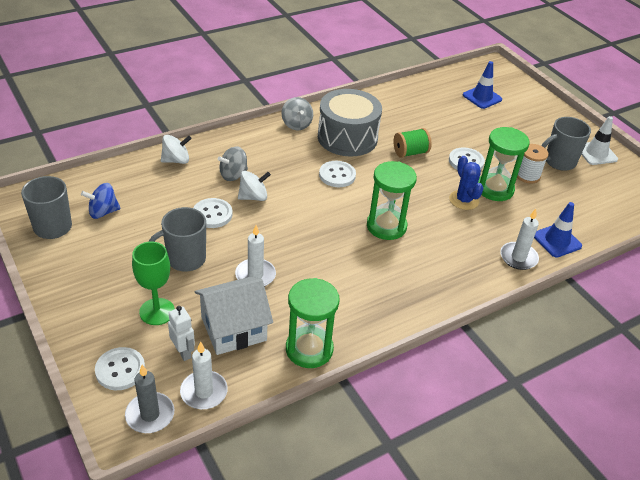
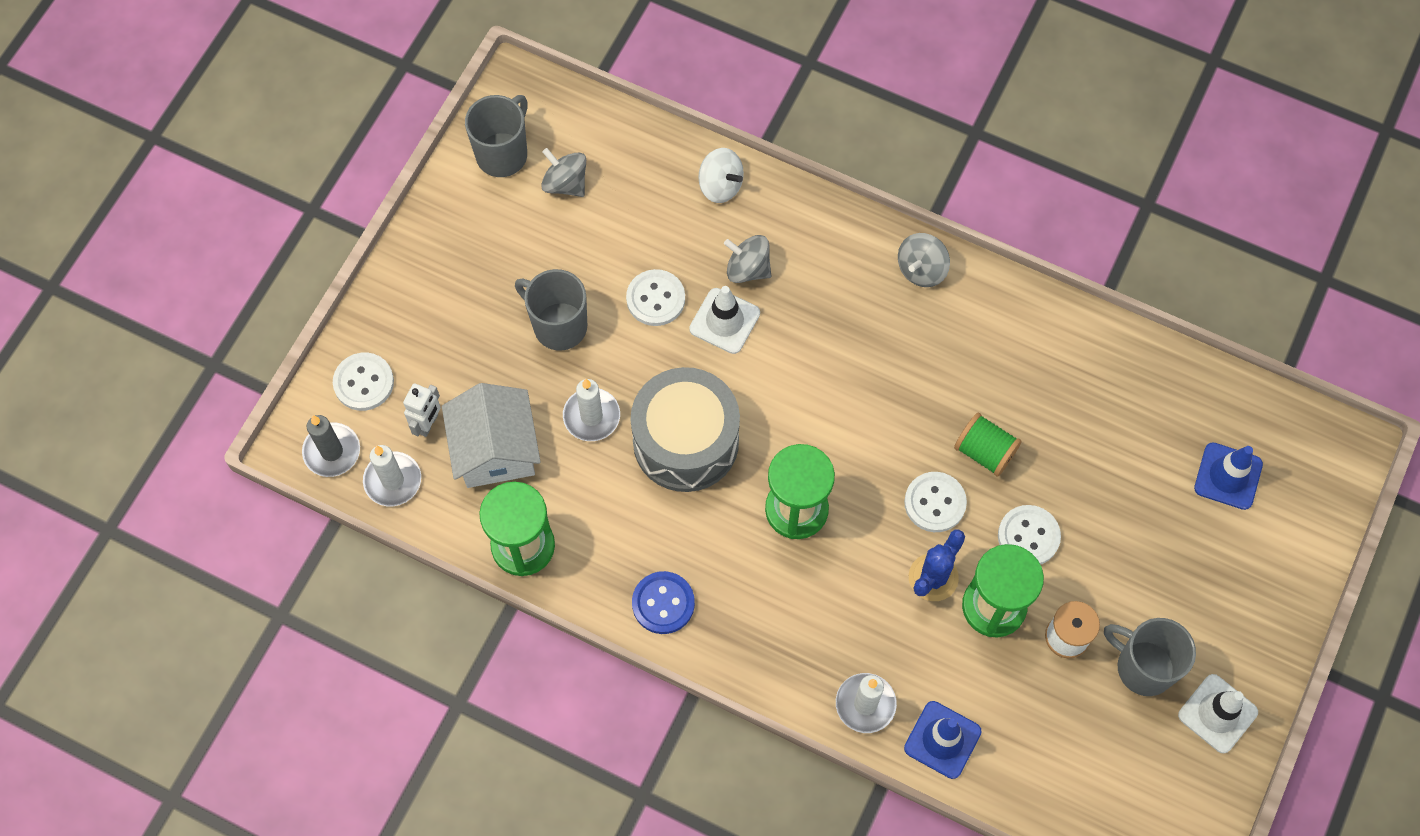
camera: 60 degrees right, 25 degrees up
(103, 212) = (565, 183): blue spinning top -> grey spinning top
(157, 311) = (462, 357): green goblet -> none
(234, 328) = (495, 450): white house -> white house turned 45 degrees clockwise
(253, 197) = (724, 321): white spinning top -> white traffic cone
(337, 175) = (851, 389): white button -> white button (935, 503)
(347, 137) = (948, 351): grey drum -> grey drum (686, 441)
(399, 305) = (663, 603): none -> blue button

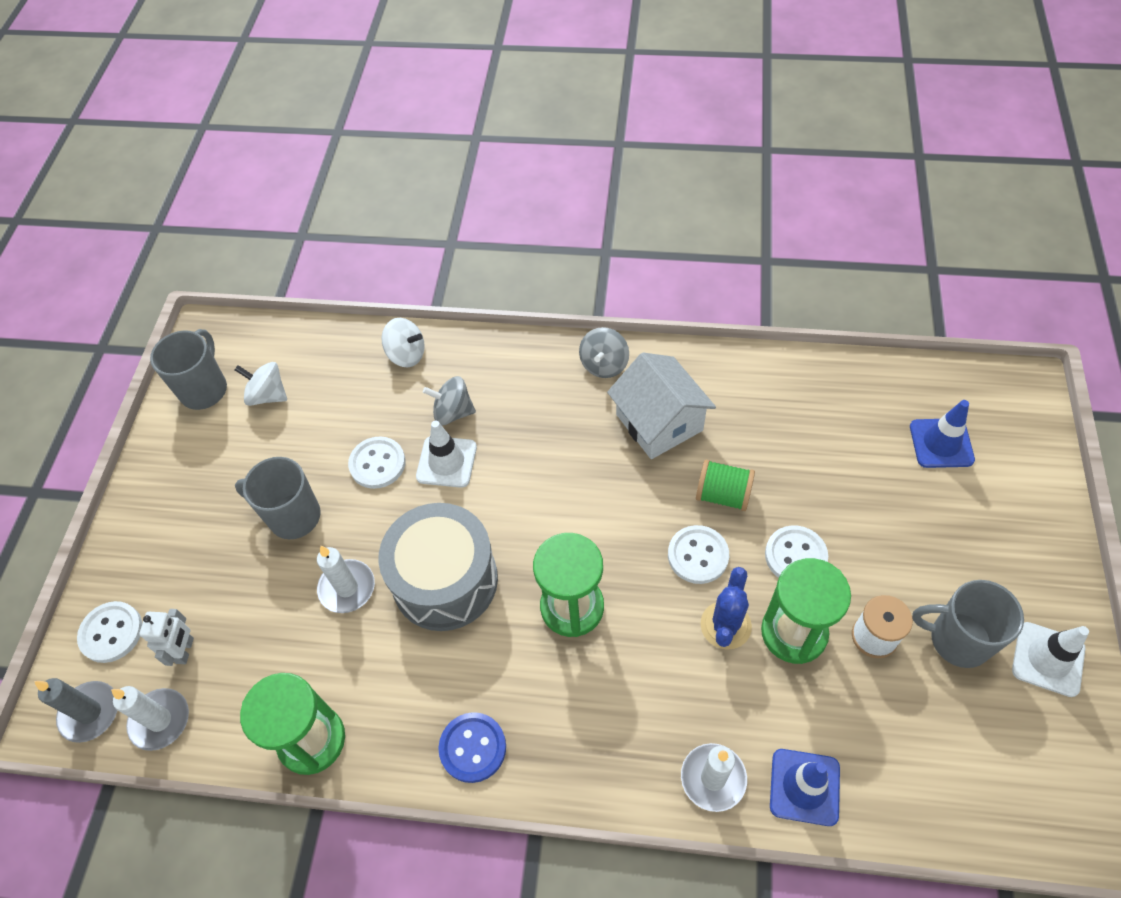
camera: 15 degrees left, 10 degrees down
(495, 450) = (260, 652): white house -> white house (659, 422)
(565, 183) = (268, 395): grey spinning top -> white spinning top

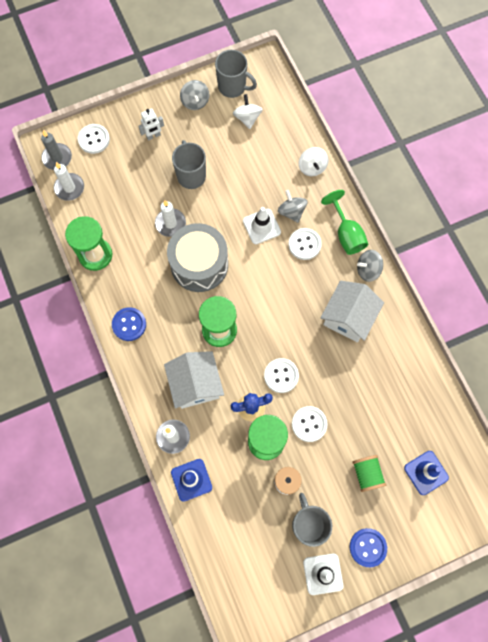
camera: 55 degrees right, 15 degrees up
(182, 450) = (195, 102): none -> grey spinning top
(185, 650) = (103, 175): white robot -> white robot (153, 136)
(204, 389) = (233, 87): grey mug -> grey mug turned 45 degrees clockwise
(377, 464) = (241, 195): white button -> white button (304, 244)
(534, 363) = (346, 234): none -> green goblet
(641, 692) = (195, 384): none -> white house
(722, 495) = (323, 371): green spool -> green spool (367, 474)
(1027, 574) = (368, 547): none -> blue button

